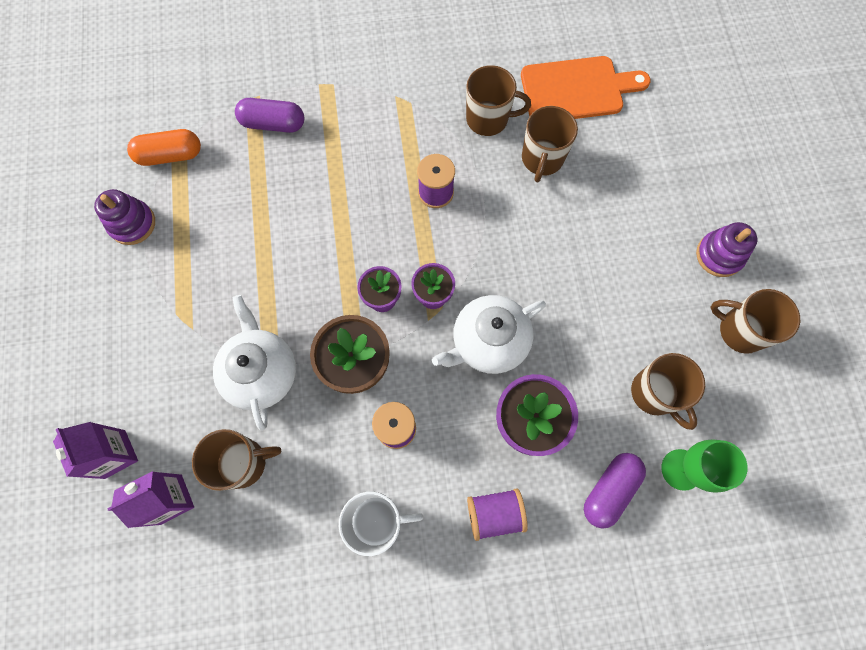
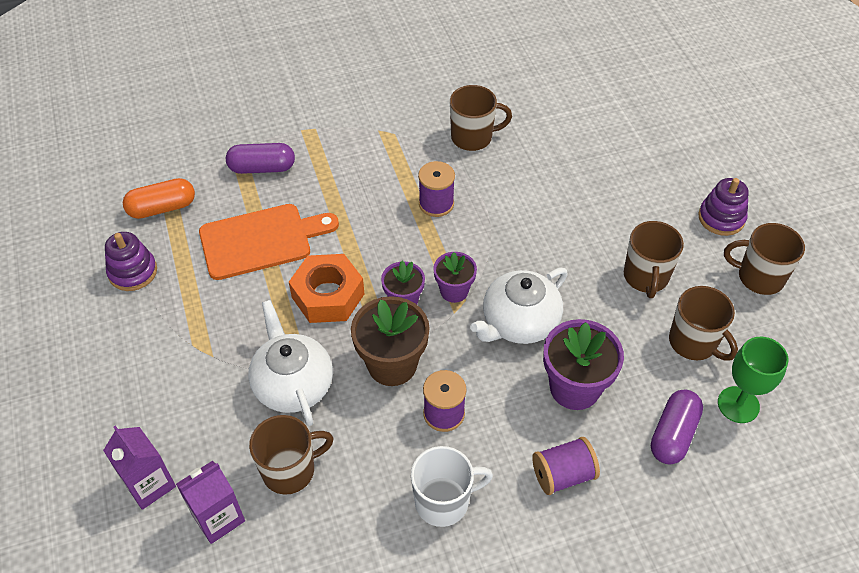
camera: 10 degrees left, 20 degrees down
(311, 281) = (328, 295): none -> orange nut
(542, 159) = (532, 163): brown mug -> brown mug (646, 277)
(576, 90) = (550, 103): orange cutting board -> orange cutting board (261, 240)

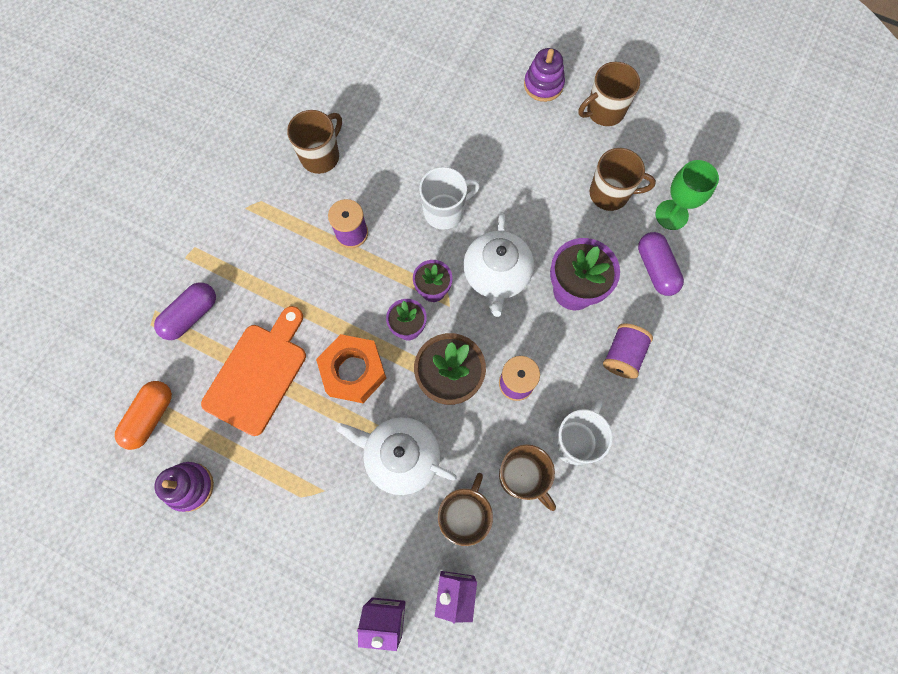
camera: 45 degrees left, 20 degrees up
(528, 245) = (445, 211): none -> white mug
(646, 277) = (540, 171): brown mug -> brown mug (522, 477)

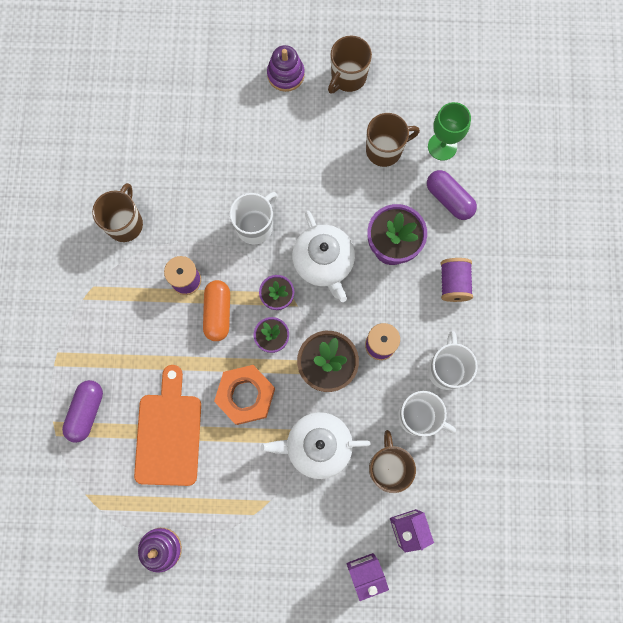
camera: 25 degrees left, 5 degrees up
(150, 417) = (98, 510): orange capsule -> orange capsule (218, 313)
(522, 477) = (418, 417): brown mug -> white mug

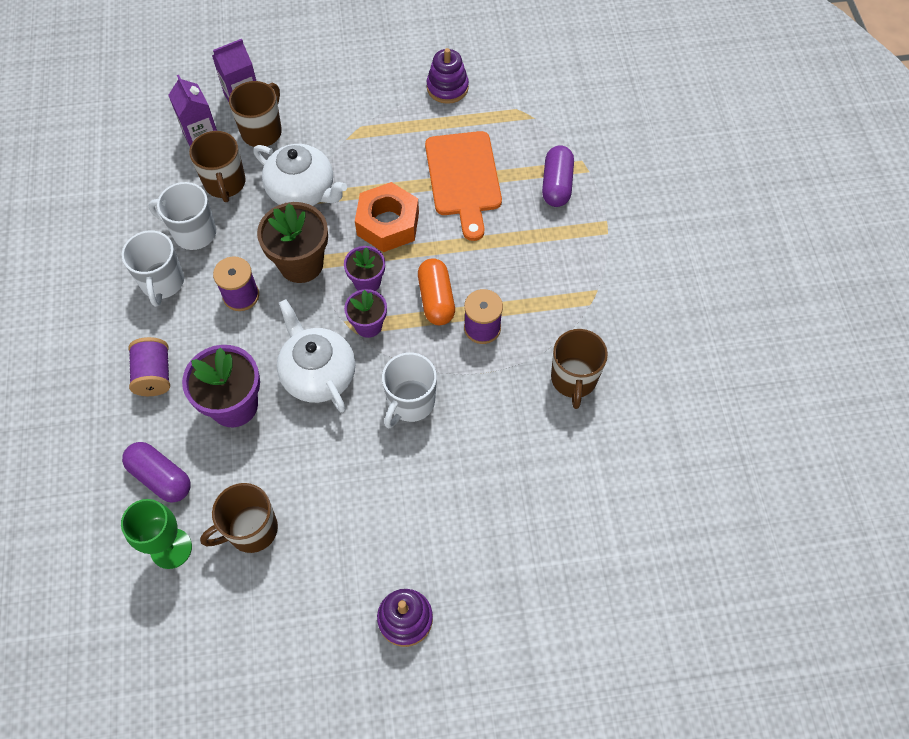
camera: 170 degrees right, 15 degrees down
(317, 445) = (302, 191): white teapot -> white teapot turned 45 degrees clockwise
(348, 77) = (313, 630): brown mug -> brown mug (262, 131)

